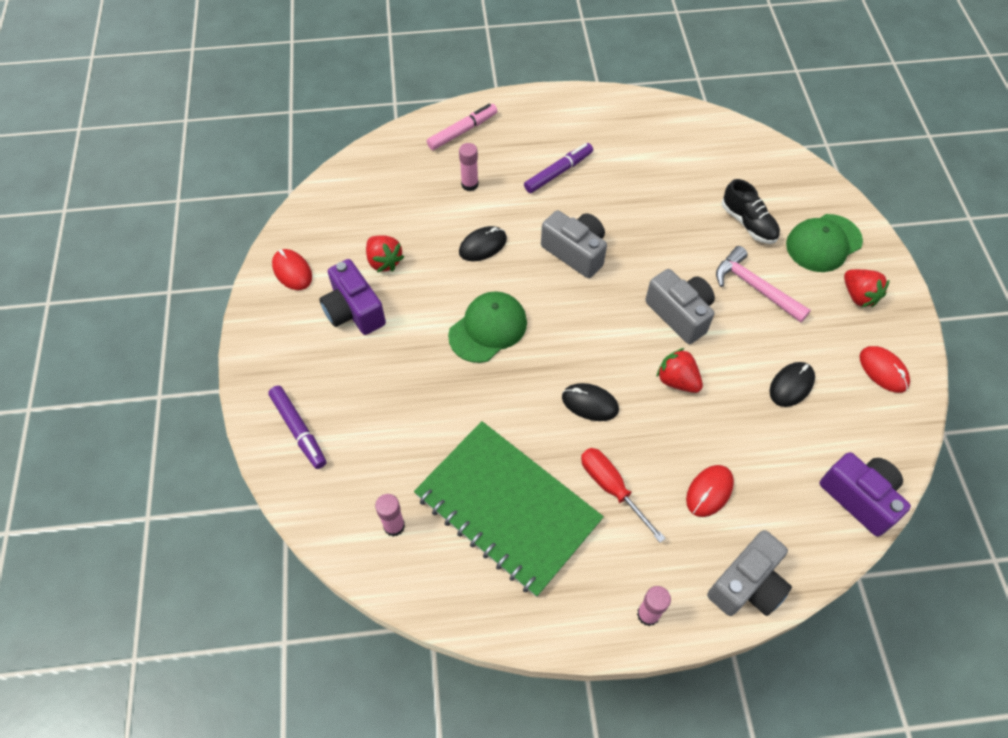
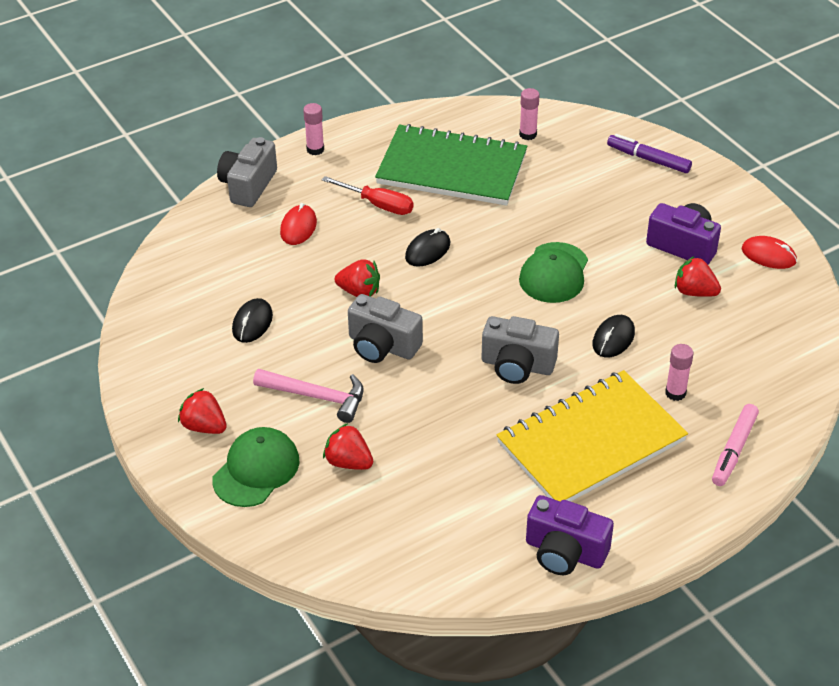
camera: 155 degrees right, 15 degrees down
(558, 172) = (591, 442): purple marker -> yellow notebook
(590, 403) = (427, 250): black mouse -> black mouse turned 45 degrees counterclockwise
(748, 223) = (348, 462): black shoe -> red strawberry
(859, 498) = (171, 263): purple camera -> purple camera (565, 552)
(883, 370) = (166, 364): red mouse -> none

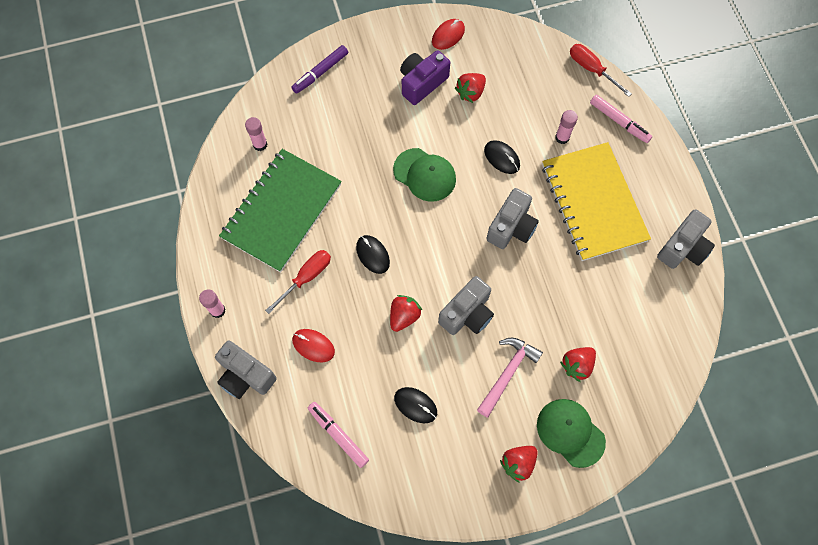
camera: 75 degrees left, 25 degrees up
(200, 268) = (338, 435): none -> pink marker
(565, 552) = (683, 248): purple camera -> grey camera
(803, 406) = (591, 69): none -> red screwdriver

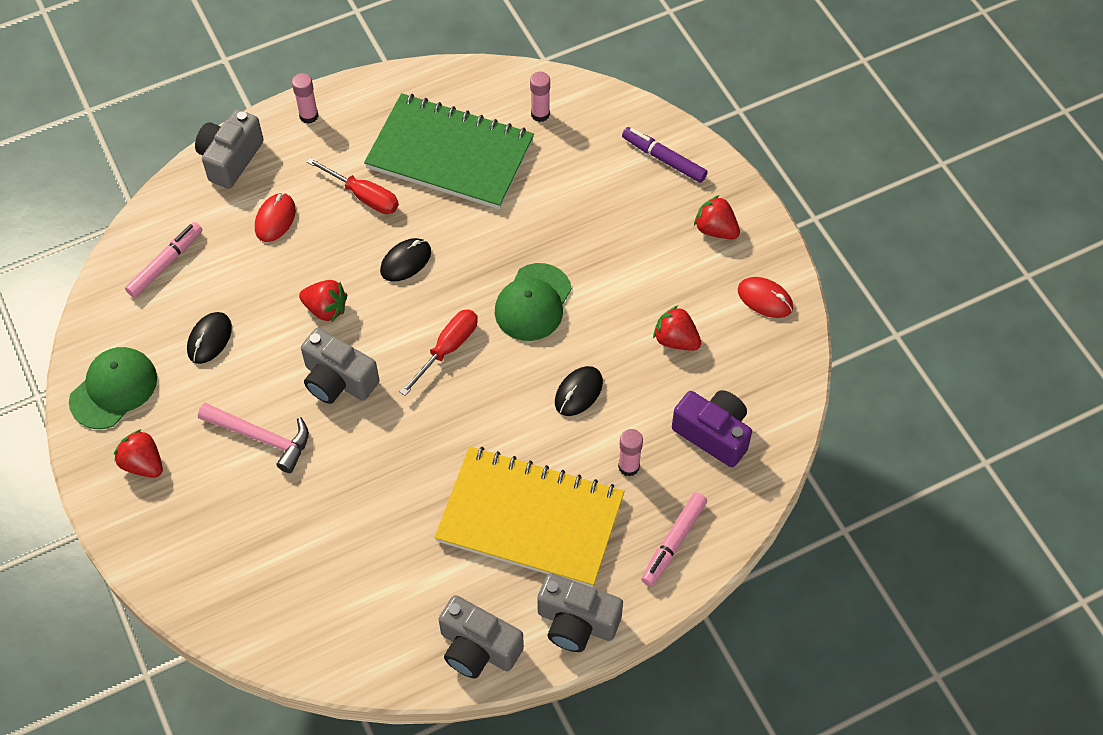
camera: 80 degrees right, 10 degrees down
(422, 83) = (677, 278): purple camera -> purple camera (713, 434)
(511, 227) = (473, 417): grey camera -> grey camera (576, 622)
(570, 432) = (188, 521): green cap -> green cap (114, 389)
(577, 365) = (281, 520): red strawberry -> red strawberry (715, 229)
(591, 69) = (757, 495): red screwdriver -> red screwdriver (447, 349)
(593, 203) = (530, 519): yellow notebook -> yellow notebook turned 45 degrees clockwise

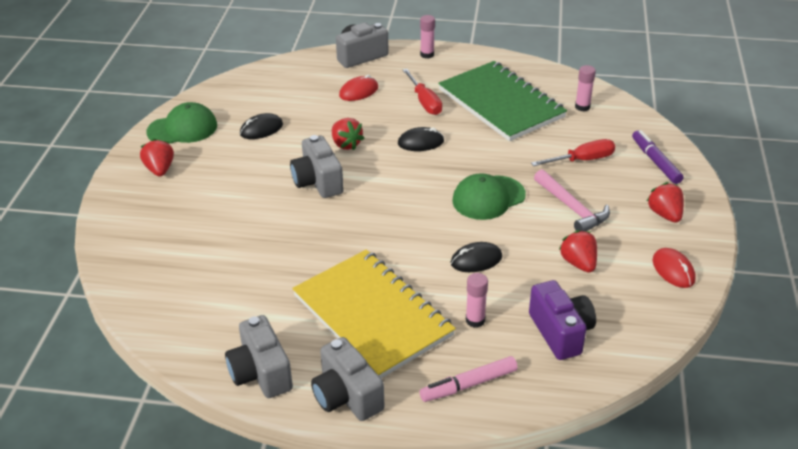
camera: 35 degrees right, 20 degrees down
(165, 264) = (273, 86): pink marker -> none
(262, 438) = (241, 189): pink hammer -> pink hammer (572, 208)
(447, 349) = (405, 196): red screwdriver -> red screwdriver (582, 160)

